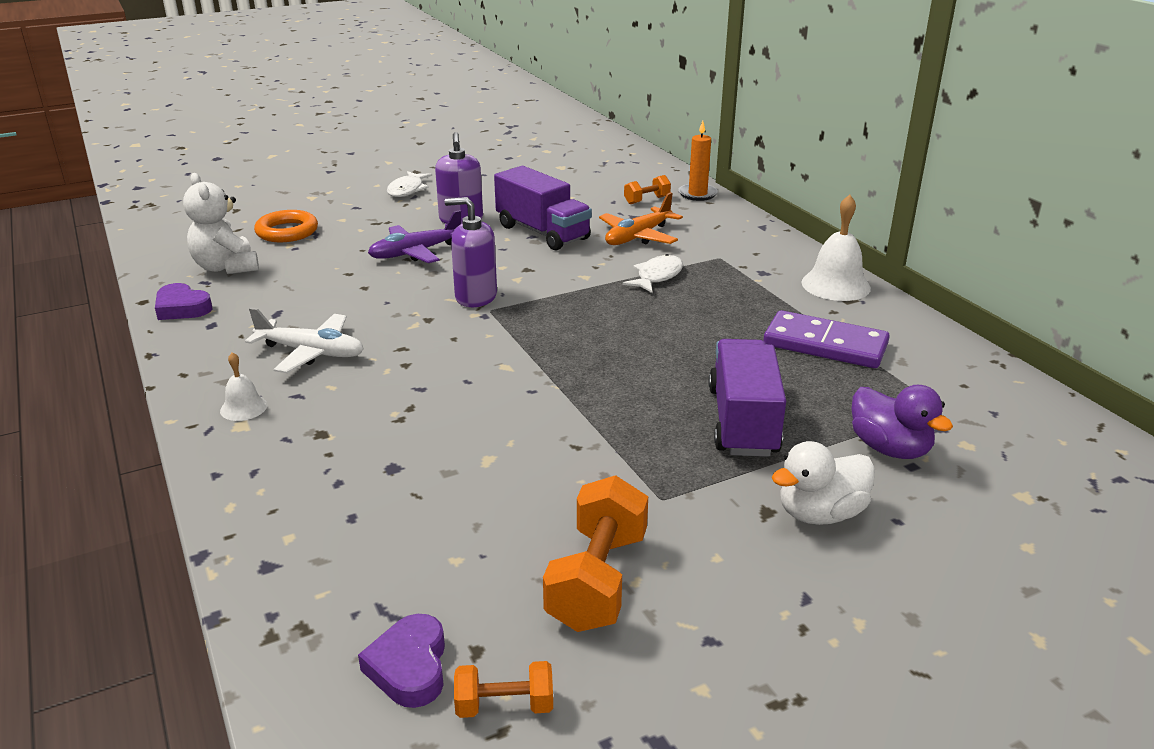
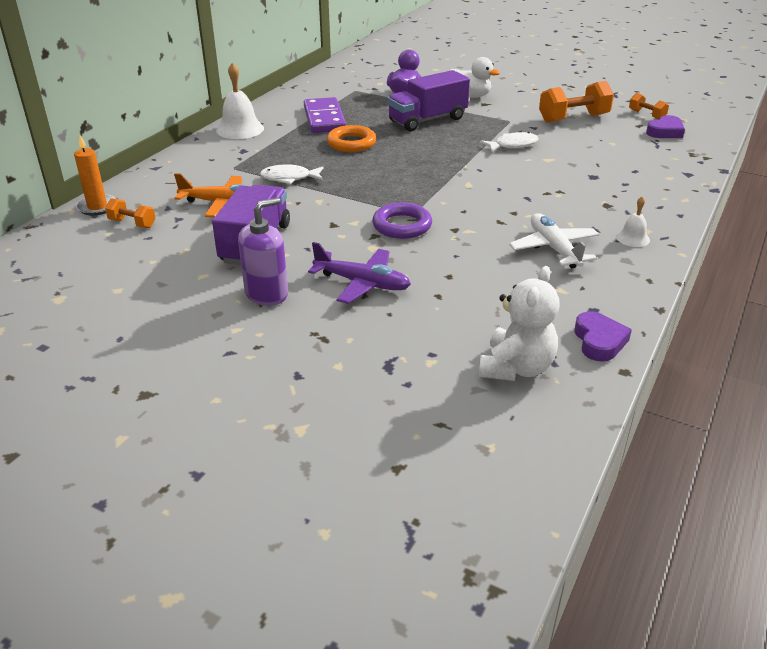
camera: 125 degrees left, 5 degrees up
(287, 232) = (406, 383): orange ring -> orange ring (351, 143)
(407, 190) = (215, 366): white fish -> white fish (512, 145)
(475, 297) = (402, 226): purple soap dispenser -> purple ring

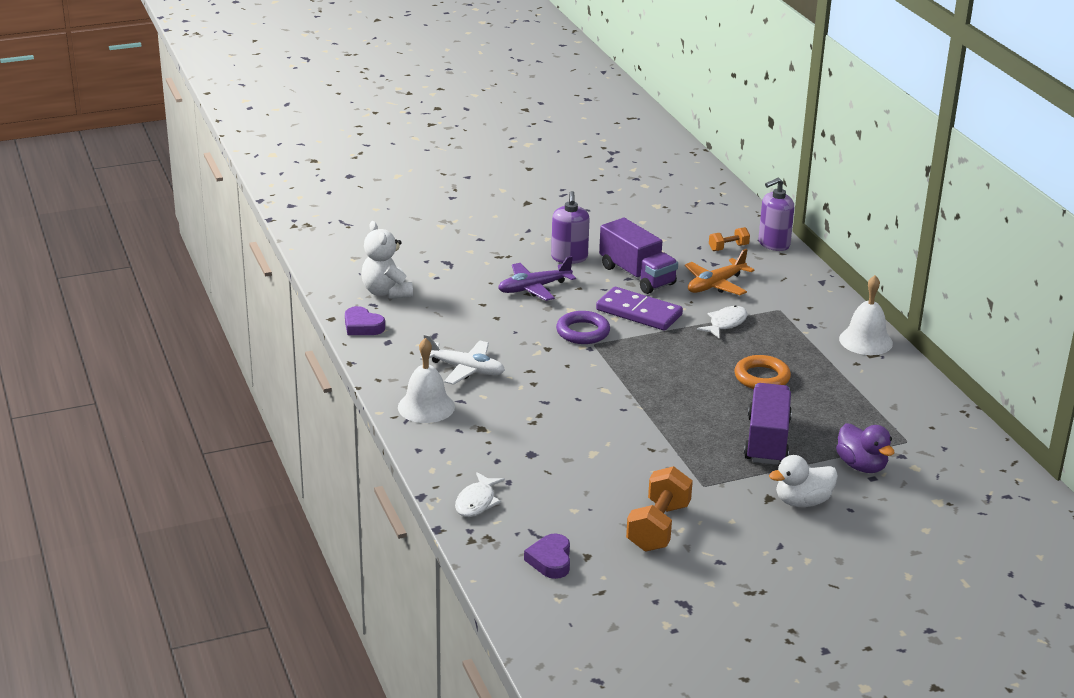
camera: 130 degrees right, 5 degrees down
(97, 207) = (773, 244): orange candle -> purple soap dispenser
(324, 119) = (841, 390): purple domino -> purple domino (639, 312)
(512, 145) = (646, 452): white fish -> white fish (477, 502)
(633, 238) = (426, 407): white bell -> white bell, size x1.83
(646, 115) = (603, 581): orange dumbbell -> none

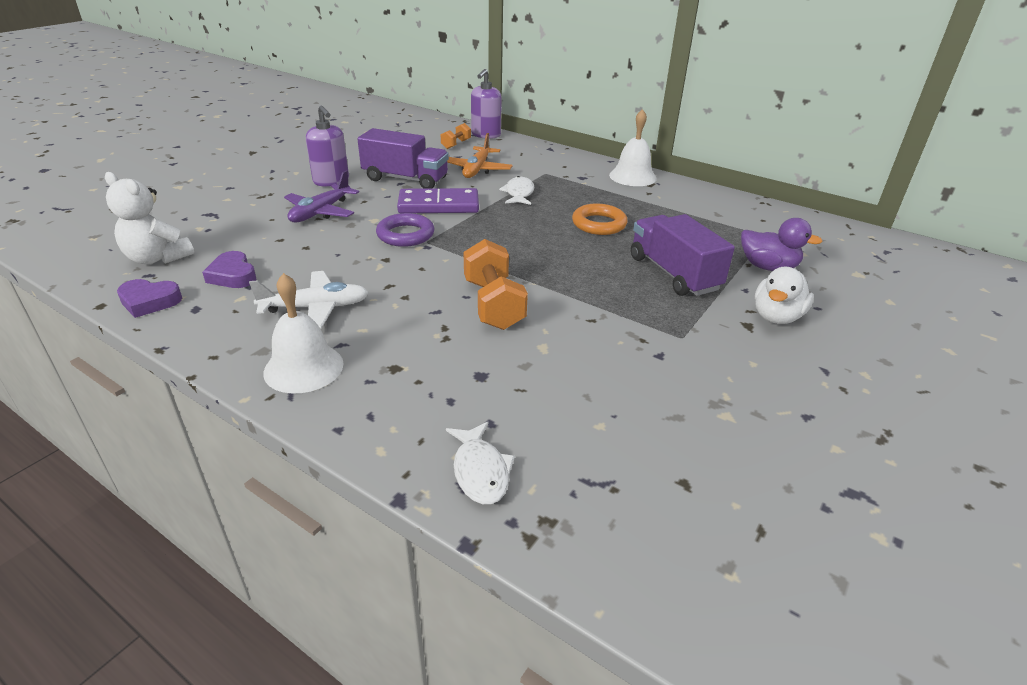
camera: 35 degrees left, 5 degrees up
(550, 560) = (655, 514): purple heart -> purple heart (233, 275)
(658, 527) = (704, 404): orange dumbbell -> orange dumbbell (493, 304)

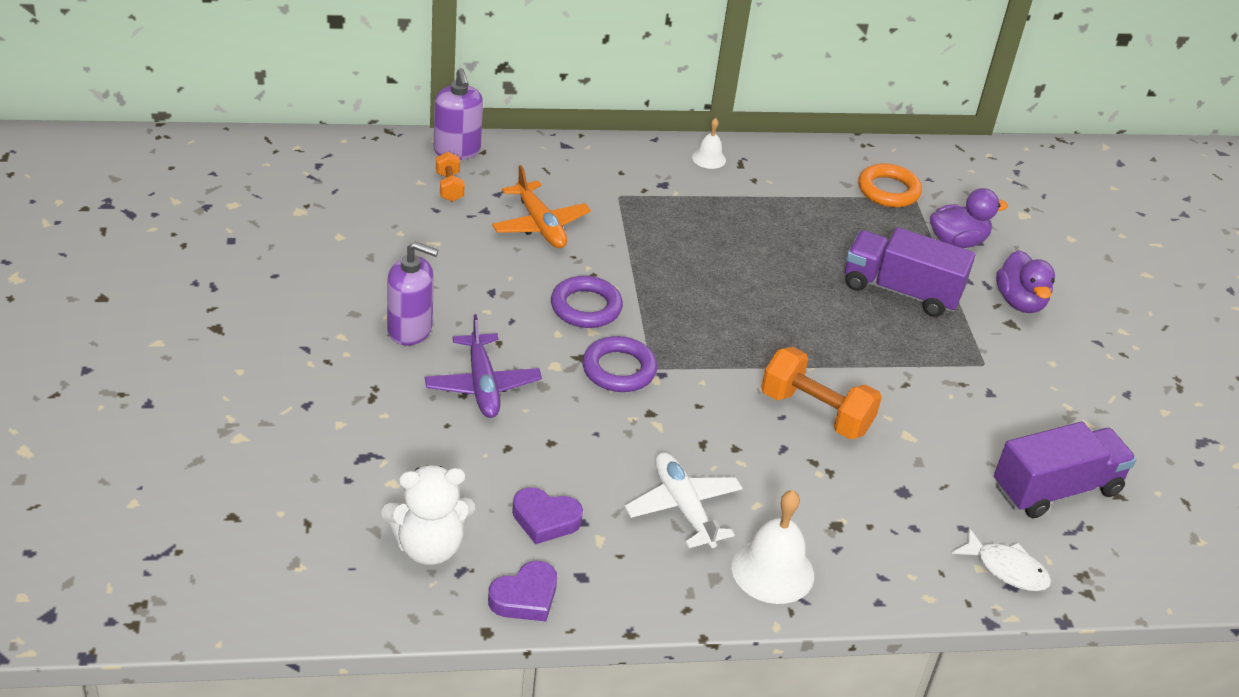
camera: 45 degrees left, 5 degrees up
(316, 308) = (683, 507): white plane -> white plane turned 60 degrees counterclockwise
(405, 179) = (488, 282): purple truck -> purple truck (1056, 489)
(438, 205) = (586, 307): purple domino -> purple ring
(519, 193) = (637, 245): white fish -> none
(599, 224) = (768, 255): orange ring -> orange ring (888, 190)
(632, 176) = (709, 158): white bell -> white bell, size x0.55
(776, 317) = (1019, 302): white duck -> purple duck

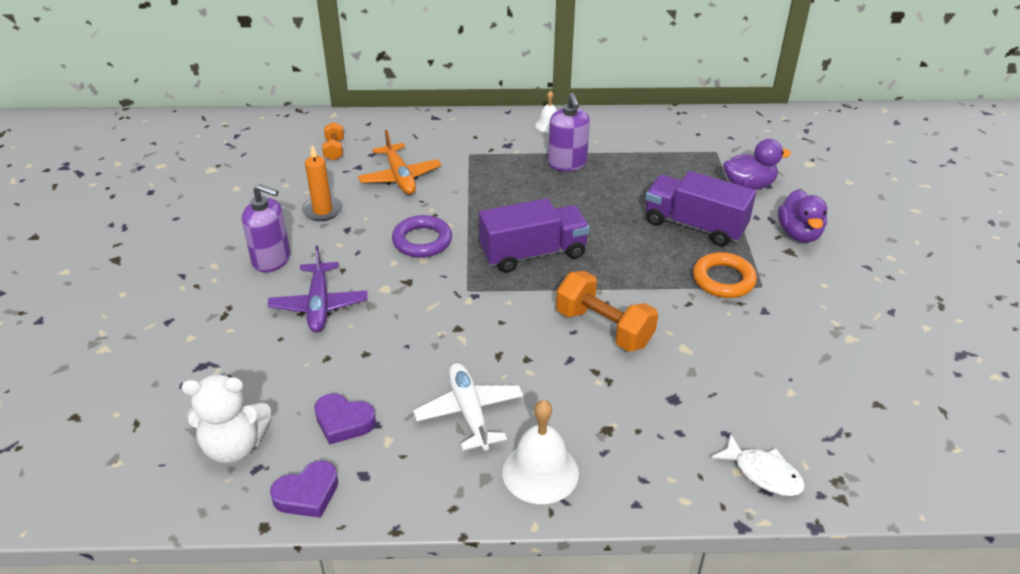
camera: 10 degrees right, 0 degrees up
(455, 267) = (322, 210): none -> orange candle
(457, 150) = (348, 123): purple soap dispenser -> purple soap dispenser (567, 163)
(619, 369) = (438, 291): purple ring -> none
(888, 190) = (694, 146): orange ring -> orange ring (723, 279)
(1056, 489) = (818, 398): purple truck -> purple truck (533, 253)

